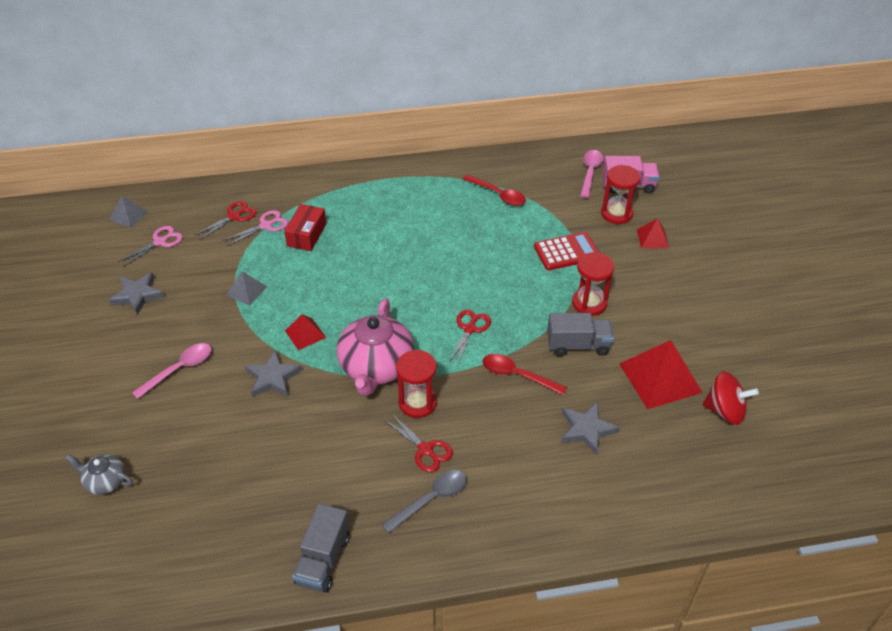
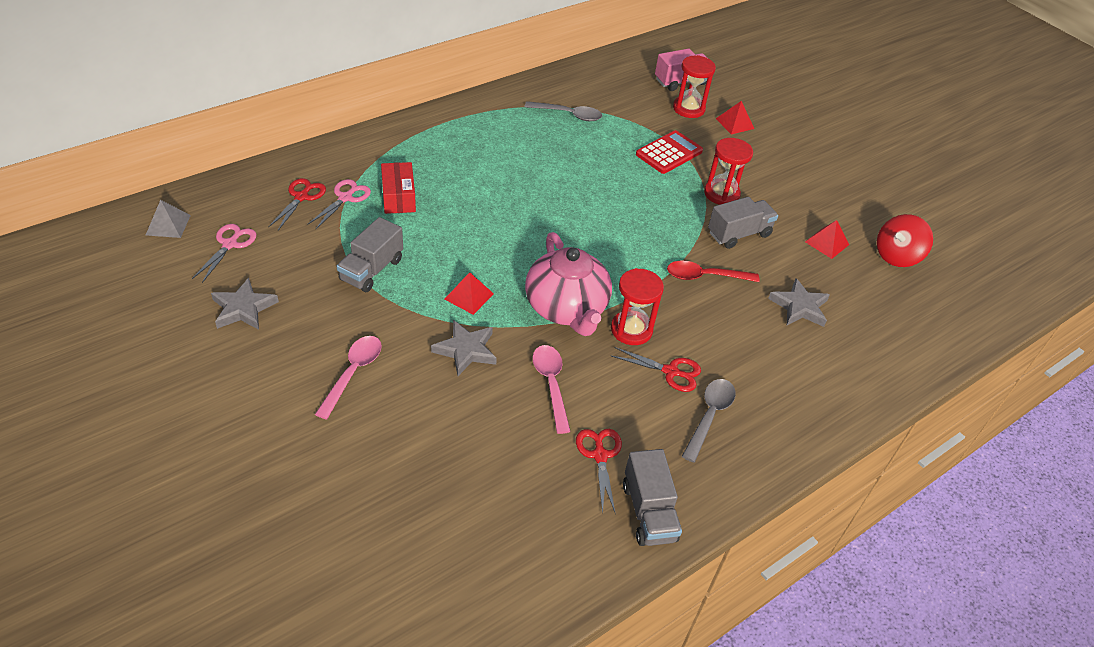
camera: 30 degrees left, 0 degrees up
(105, 481) = (351, 520): grey teapot -> none
(246, 291) = (371, 270): grey pyramid -> grey truck
(470, 329) = (631, 246): red scissors -> red scissors (600, 455)
(498, 195) = (568, 115): red spoon -> grey spoon
(590, 173) = (639, 77): pink spoon -> pink spoon (551, 385)
(660, 378) = (827, 243): red pyramid -> red pyramid, size x0.53
(725, 411) = (896, 256): red spinning top -> red spinning top turned 150 degrees clockwise

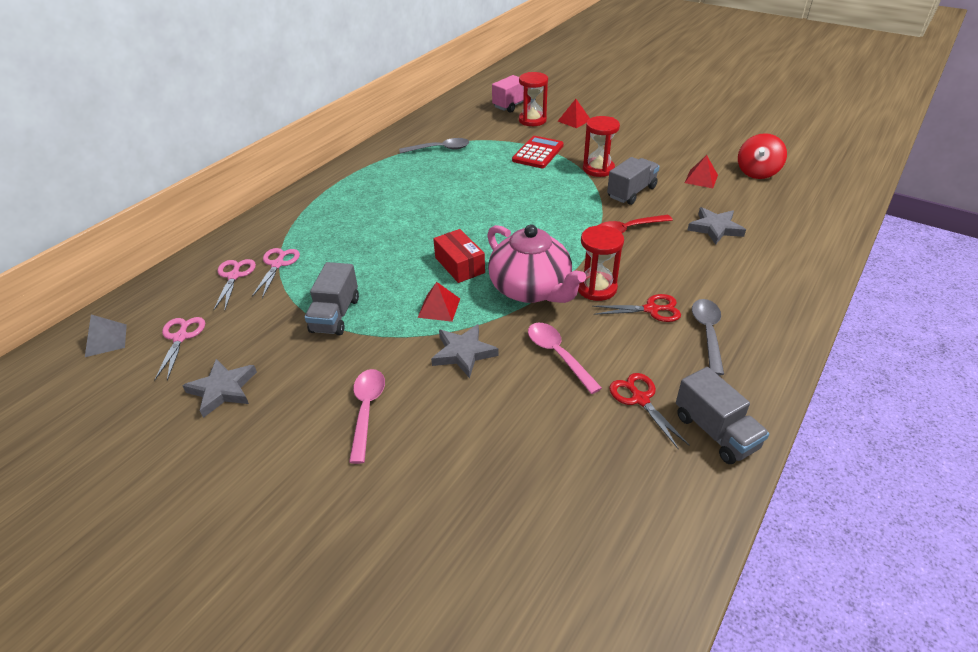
camera: 15 degrees left, 5 degrees down
(301, 197) = (234, 276): red scissors -> pink scissors
(398, 197) = (327, 249): red box -> red box (459, 265)

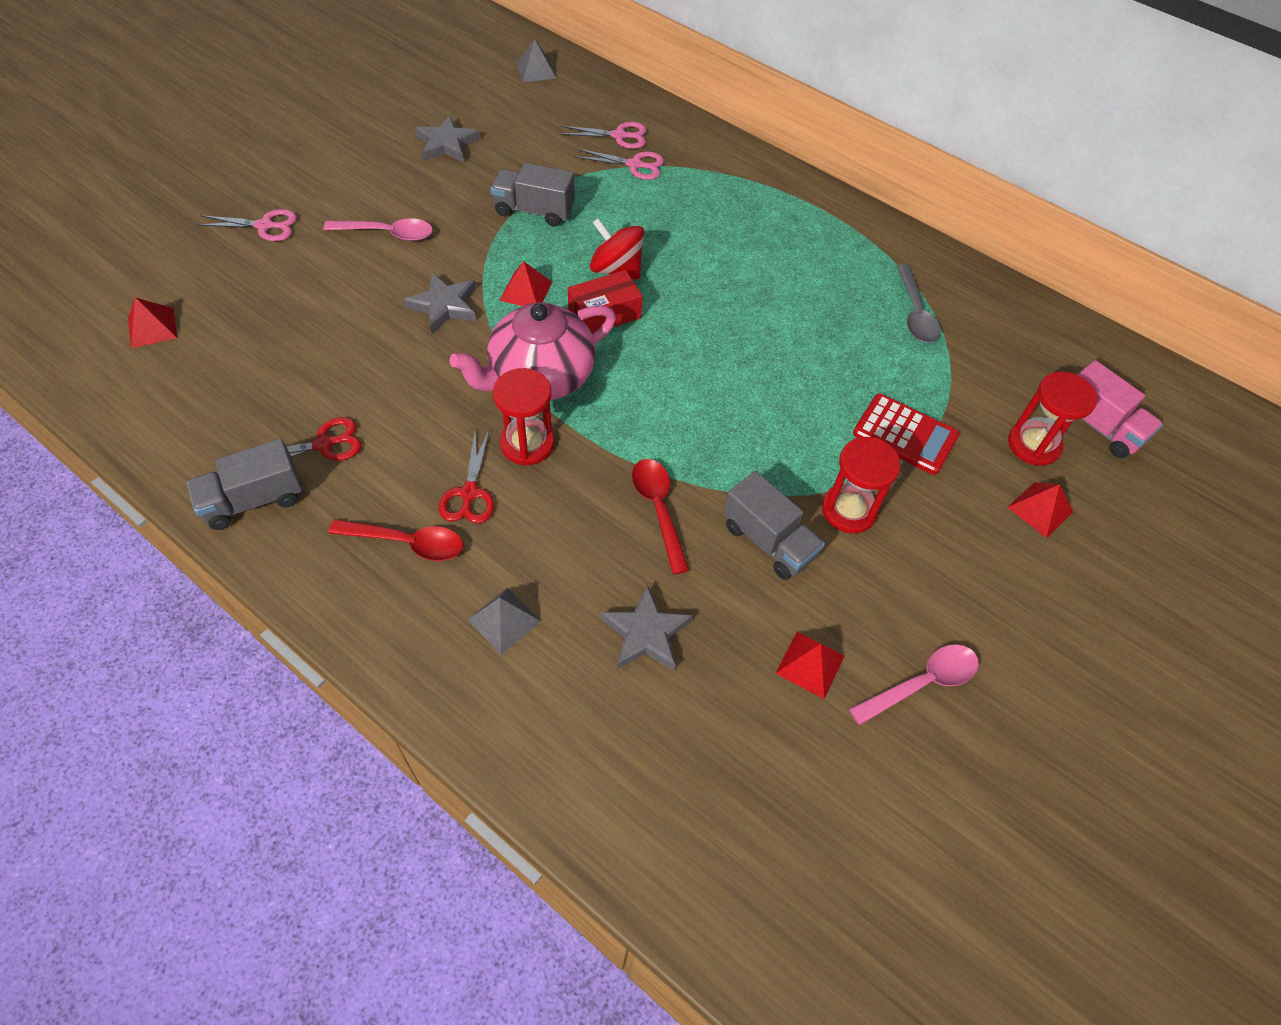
camera: 90 degrees right, 15 degrees up
(180, 337) = (527, 112): pink scissors -> pink scissors (265, 226)
(535, 592) = (152, 327): none -> red pyramid
(558, 355) = (415, 384): pink spoon -> pink spoon (921, 683)
(707, 333) = (407, 543): grey spoon -> red spoon
(740, 281) = (504, 620): none -> grey pyramid
(757, 172) = (833, 778): red spinning top -> red spinning top (616, 269)

